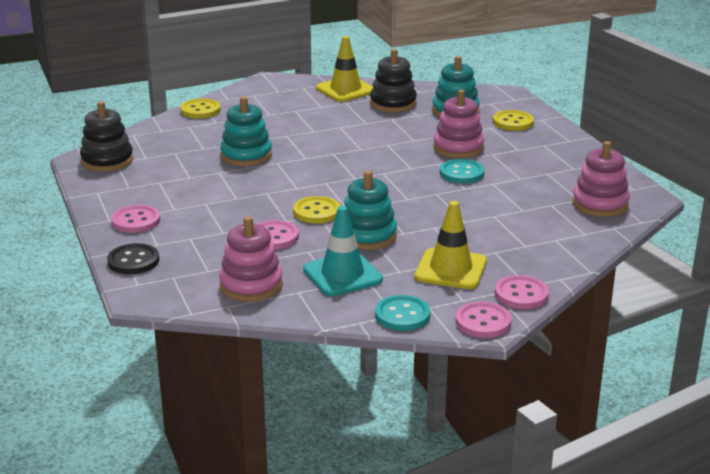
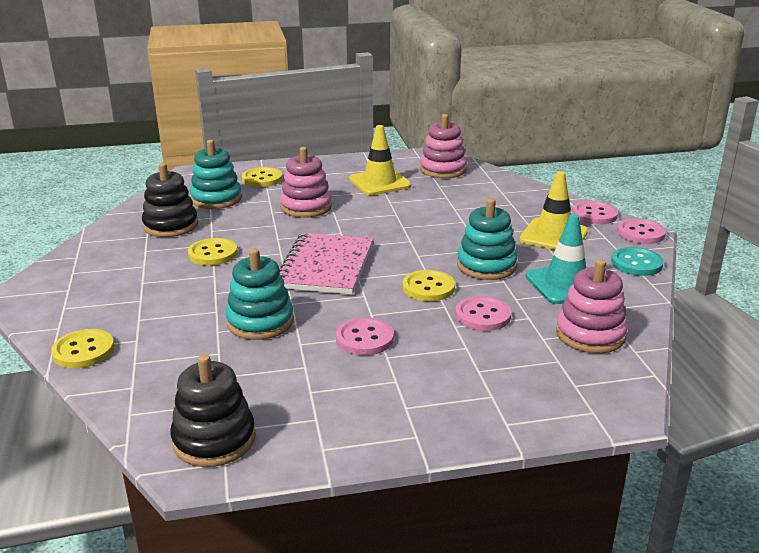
camera: 80 degrees left, 0 degrees up
(133, 261) = (536, 414): black button -> none
(136, 221) = (425, 412): pink button -> pink button (364, 338)
(341, 168) = (325, 266): none -> pink notebook
(345, 90) = (106, 247): yellow traffic cone -> yellow traffic cone (380, 182)
(349, 125) = (213, 254): none -> yellow button
(461, 173) = (364, 212): turquoise button -> none

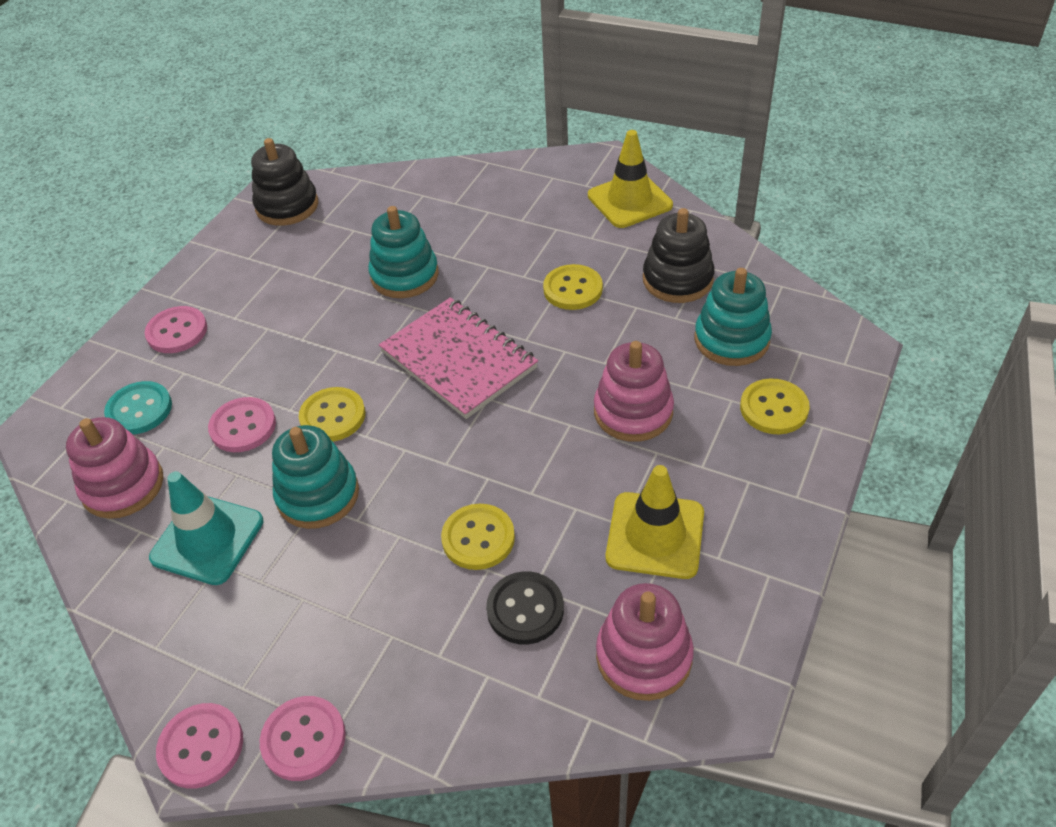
camera: 130 degrees right, 20 degrees up
(83, 351) = (468, 175): yellow button -> yellow button (478, 538)
(364, 338) = (306, 326): pink button -> pink button (177, 331)
(460, 195) = (525, 609): none -> black button
(553, 236) = (306, 624): yellow traffic cone -> yellow traffic cone (629, 201)
(636, 263) = (157, 657): turquoise button -> turquoise button (139, 410)

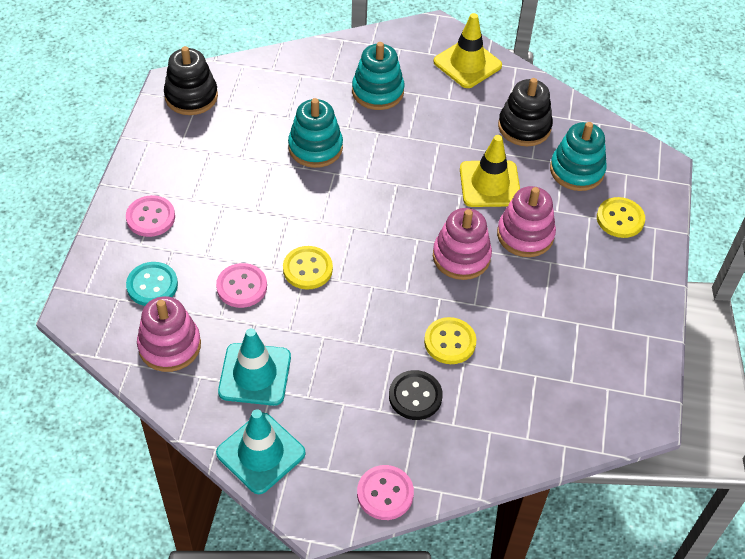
camera: 20 degrees left, 5 degrees up
(165, 647) = (260, 453): none -> turquoise traffic cone
(201, 746) = (317, 511): pink button -> none
(318, 495) = (322, 329): turquoise stacking toy -> turquoise stacking toy (377, 91)
(459, 360) = (385, 212): pink notebook -> none
(525, 609) = (499, 384): black button -> black button (415, 396)
(573, 289) = (449, 144): yellow button -> none
(644, 656) = (586, 401): pink stacking toy -> pink stacking toy (461, 257)
(655, 535) = (568, 321): yellow traffic cone -> yellow traffic cone (490, 184)

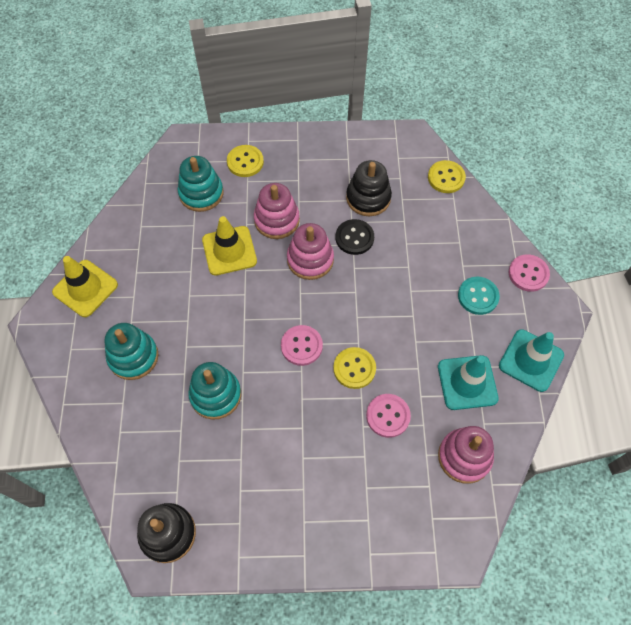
camera: 100 degrees left, 10 degrees up
(150, 217) = (334, 521): pink button -> pink button (301, 346)
(152, 285) = (409, 492): turquoise button -> turquoise button (478, 296)
(415, 396) = (446, 269): black button -> black button (354, 238)
(450, 342) = (392, 255): yellow button -> yellow button (446, 178)
(524, 127) = (159, 234): black stacking toy -> black stacking toy (368, 198)

